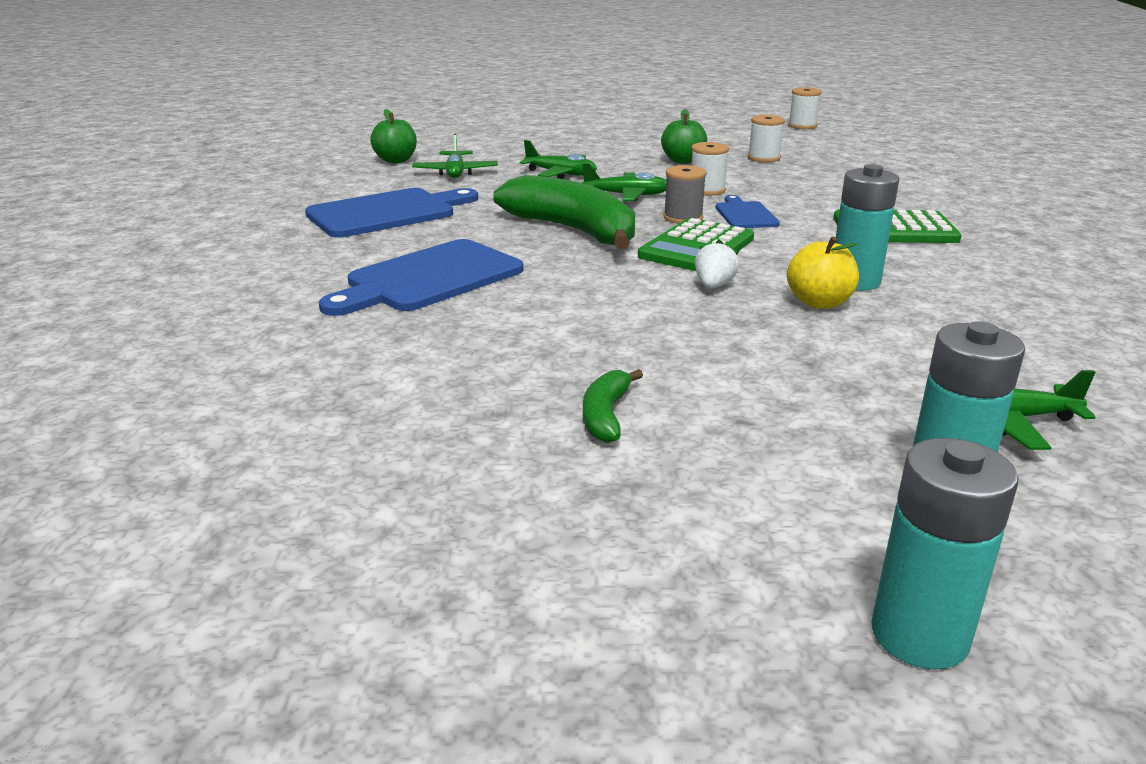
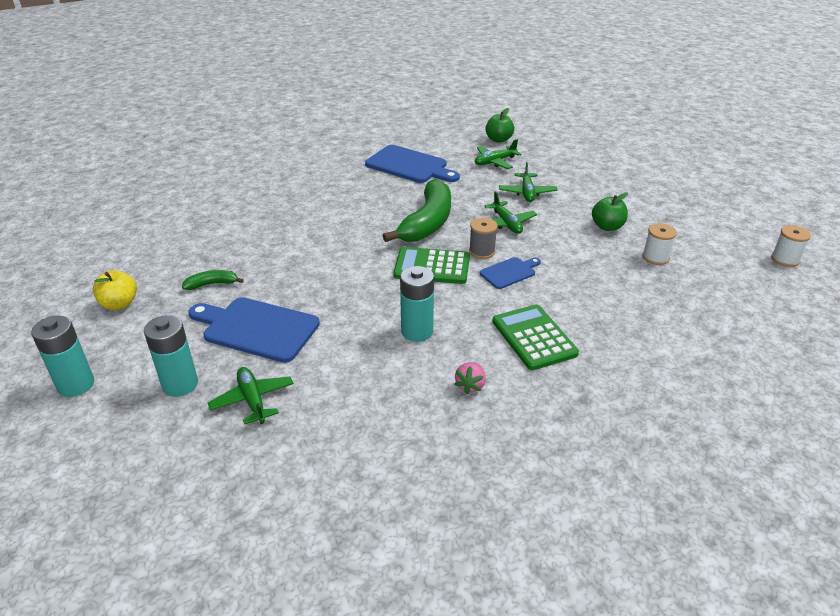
camera: 65 degrees right, 10 degrees up
(429, 278) = (330, 203): blue cutting board -> blue cutting board (257, 329)
(707, 190) = (547, 249): white spool -> none
(714, 286) = (375, 283): white strawberry -> none
(819, 303) = (373, 323): yellow apple -> yellow apple (119, 304)
(985, 274) = (470, 385): none -> pink strawberry

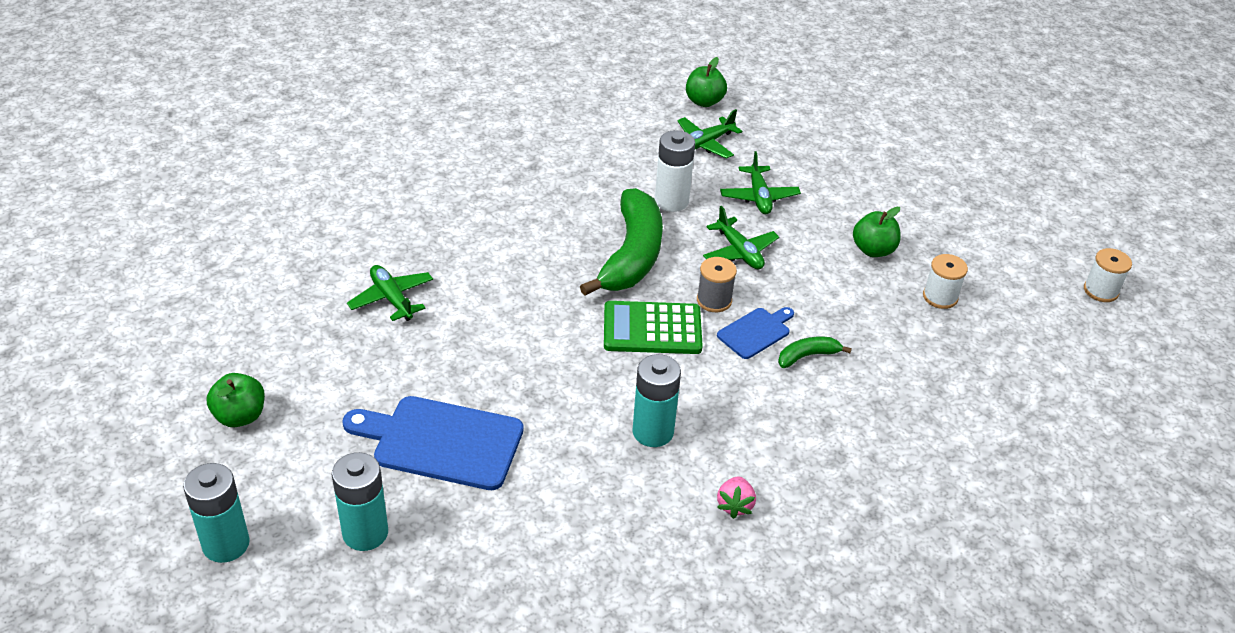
camera: 10 degrees left, 5 degrees up
(119, 304) = (240, 416): yellow apple -> green apple
(212, 284) = (359, 376): green banana -> green banana (807, 356)
(253, 400) = (466, 548): green plane -> green plane (392, 299)
(409, 165) = (585, 155): blue cutting board -> none
(463, 193) = (671, 201): none -> white battery
(533, 337) = (802, 430): green calculator -> none

